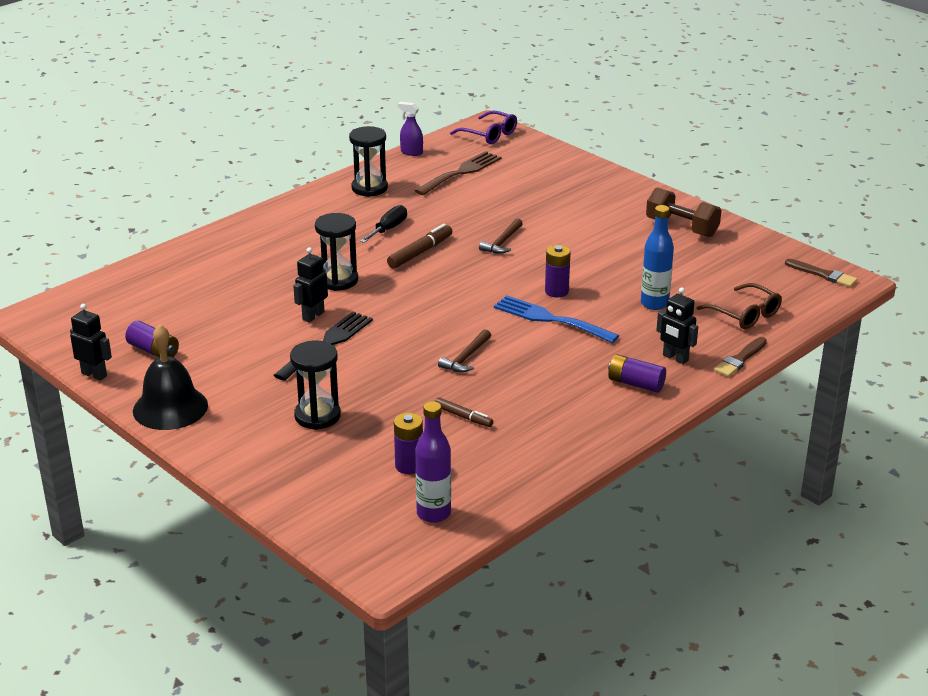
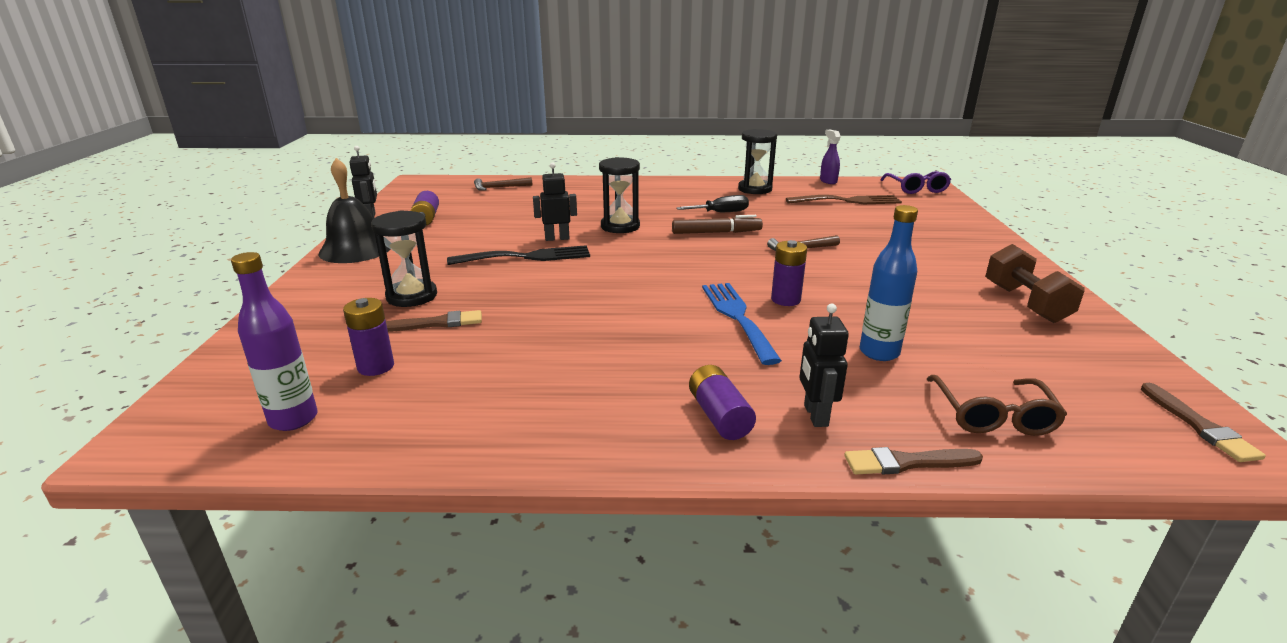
camera: 45 degrees right, 5 degrees down
(381, 422) = (437, 323): none -> brown brush
(463, 416) = (501, 353): brown marker -> none
(466, 358) = (602, 311): brown hammer -> brown hammer (499, 187)

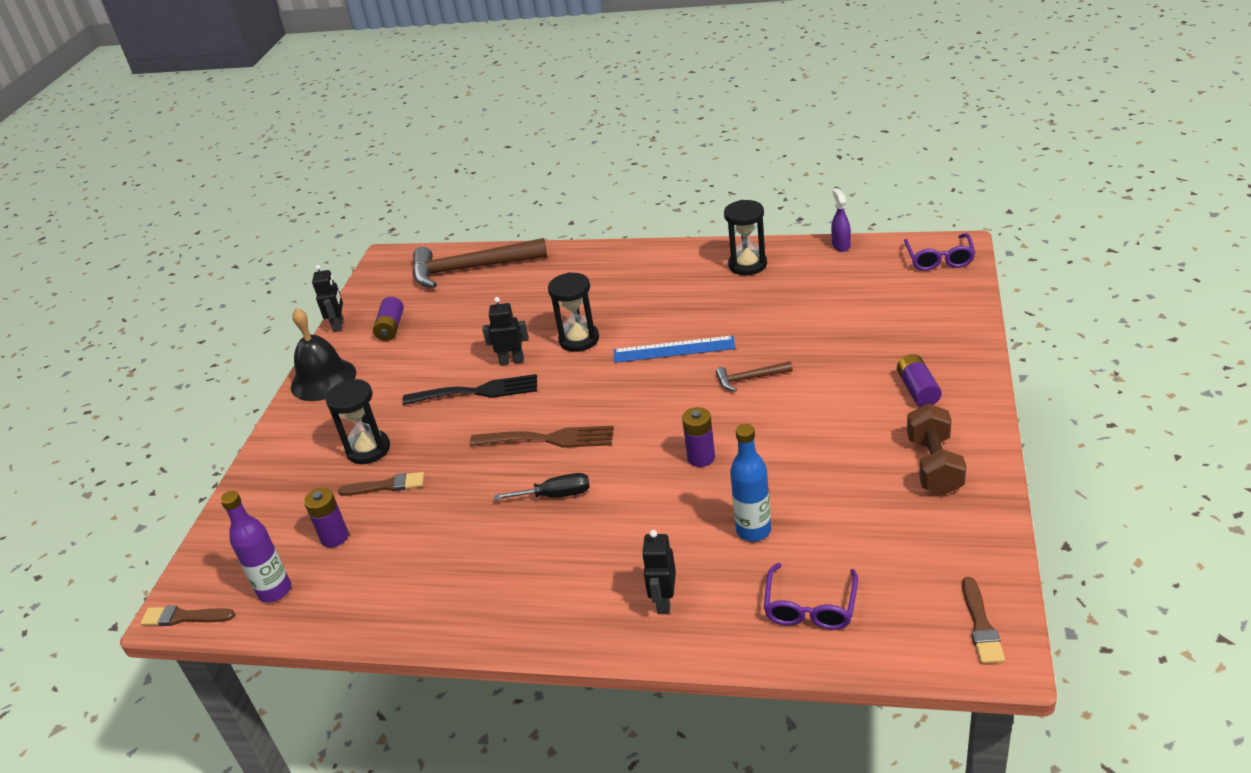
camera: 15 degrees right, 10 degrees up
(499, 187) = (470, 268): brown hammer -> brown hammer, size x2.19
(715, 232) = (674, 349): brown marker -> blue ruler
(719, 416) = (588, 600): purple battery -> purple battery (918, 390)
(721, 212) = (692, 312): black screwdriver -> black screwdriver (555, 495)
(737, 317) = (646, 482): blue fork -> none
(848, 201) = (844, 287): brown fork -> brown fork (549, 439)
(907, 462) = (713, 651): brown brush -> brown brush (184, 617)
(992, 415) = (810, 606): brown glasses -> purple glasses

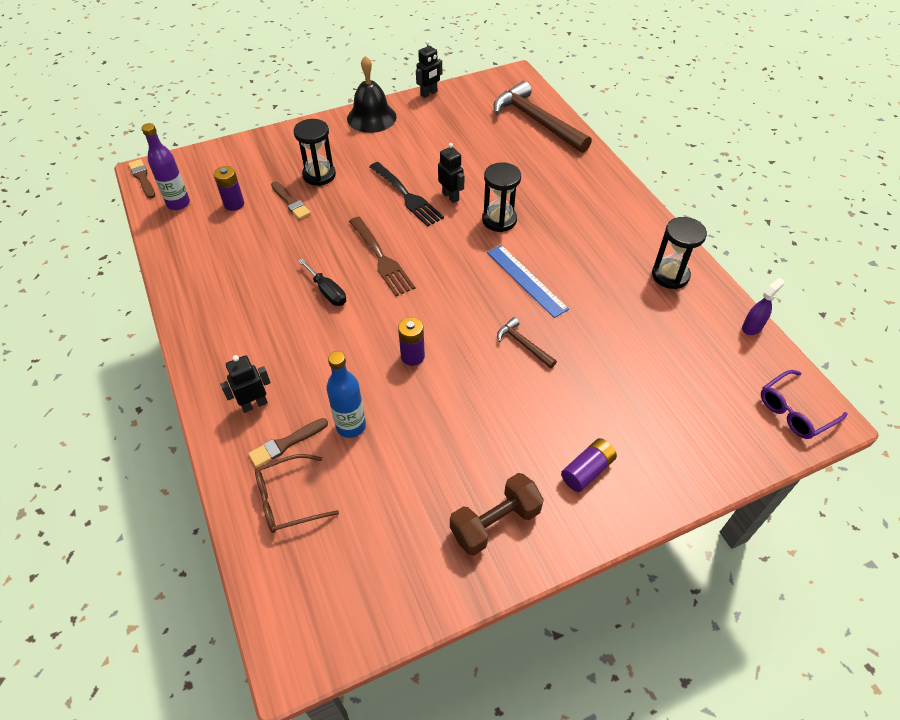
camera: 50 degrees right, 15 degrees up
(391, 328) = (443, 118): purple battery -> none
(810, 606) = (289, 499): purple glasses -> brown glasses
(981, 625) = (321, 632): brown brush -> brown brush (286, 443)

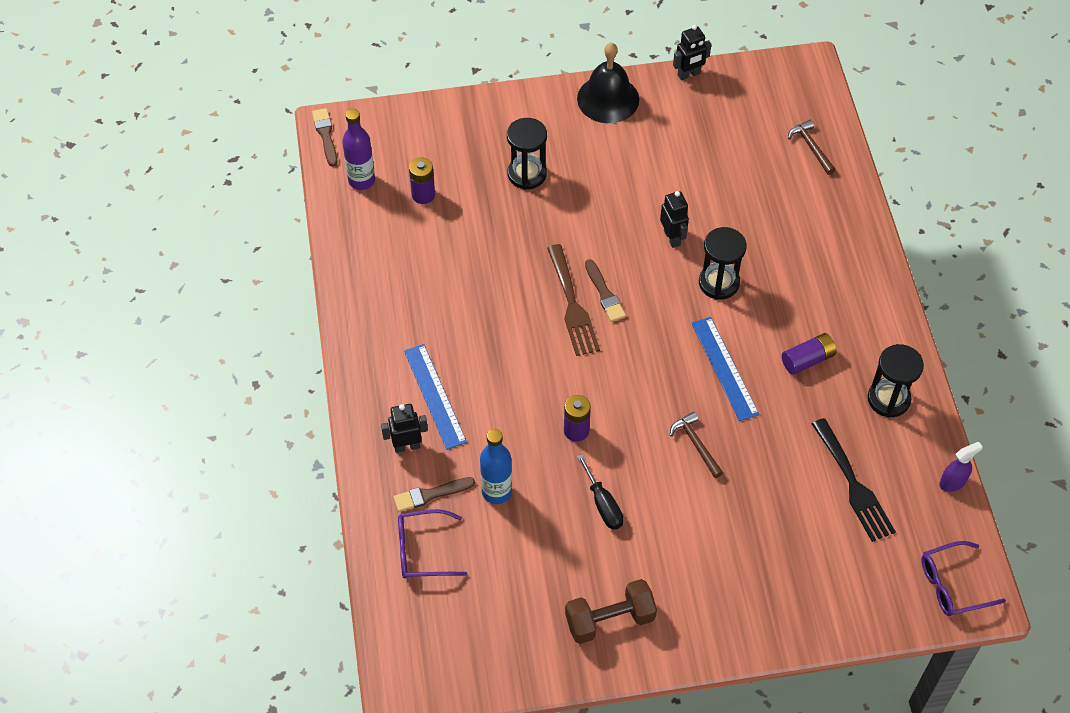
camera: 15 degrees right, 5 degrees up
(273, 355) = (435, 396): none -> blue ruler
(289, 499) = (423, 550): brown glasses -> purple glasses
(291, 202) = (487, 206): brown brush -> brown brush (604, 293)
(327, 291) = (504, 333): black screwdriver -> black screwdriver (603, 504)
(407, 196) = (622, 226): black fork -> black fork (853, 485)
(536, 121) = (811, 147): brown hammer -> brown hammer, size x0.46
(587, 470) = (714, 592): purple battery -> purple battery (807, 360)

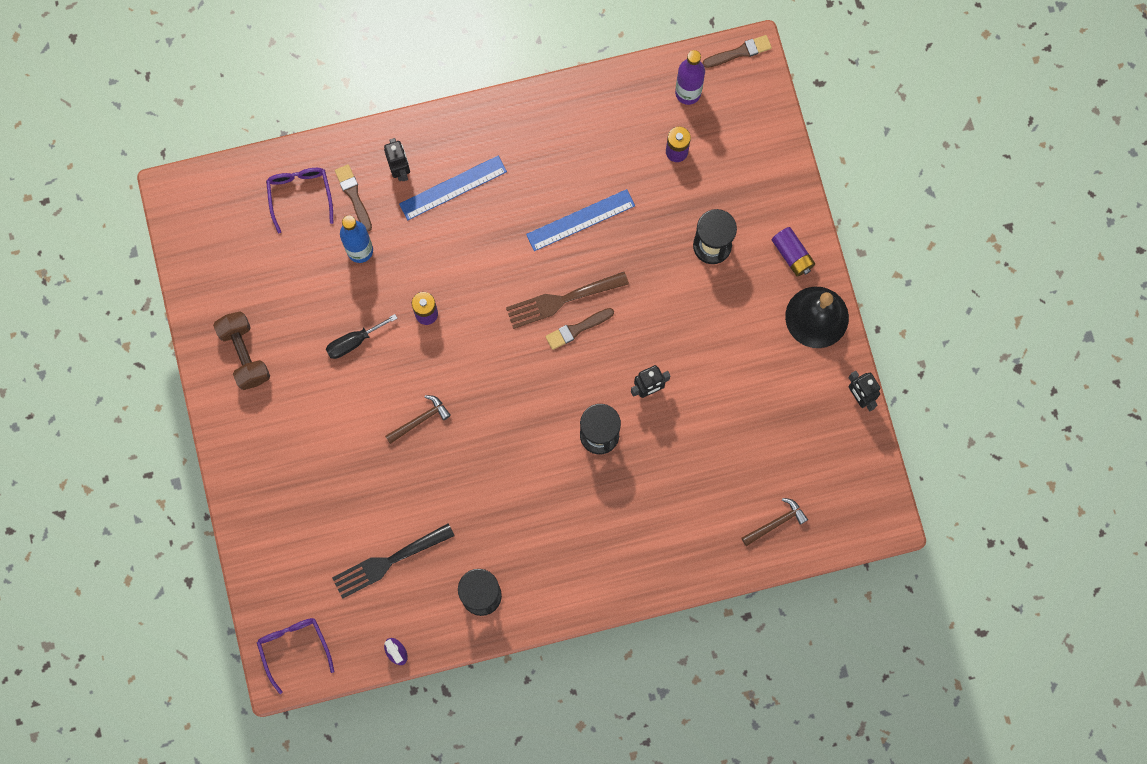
camera: 85 degrees right, 20 degrees up
(724, 368) = (503, 443): blue ruler -> blue ruler (580, 220)
(807, 360) = (519, 520): purple battery -> purple battery (792, 255)

